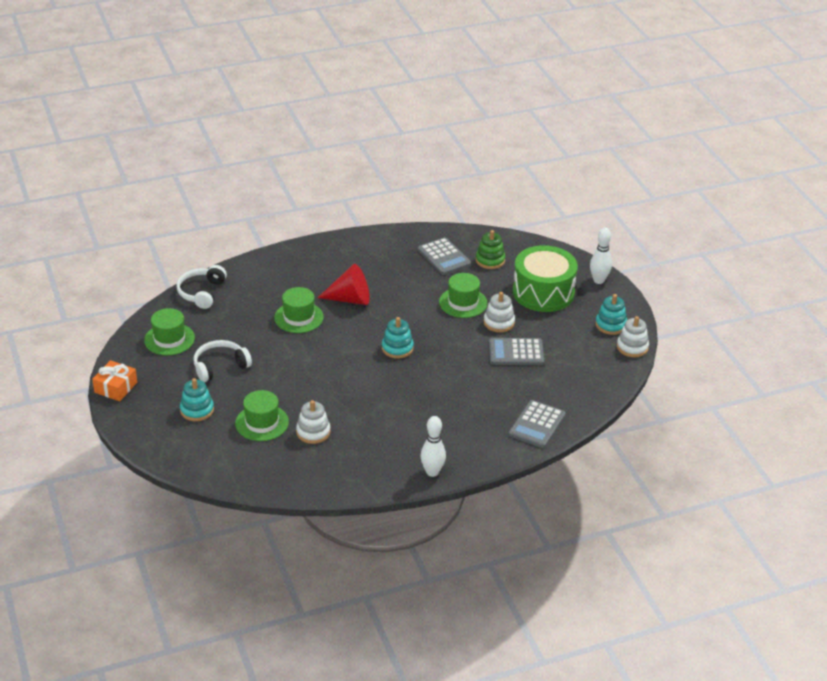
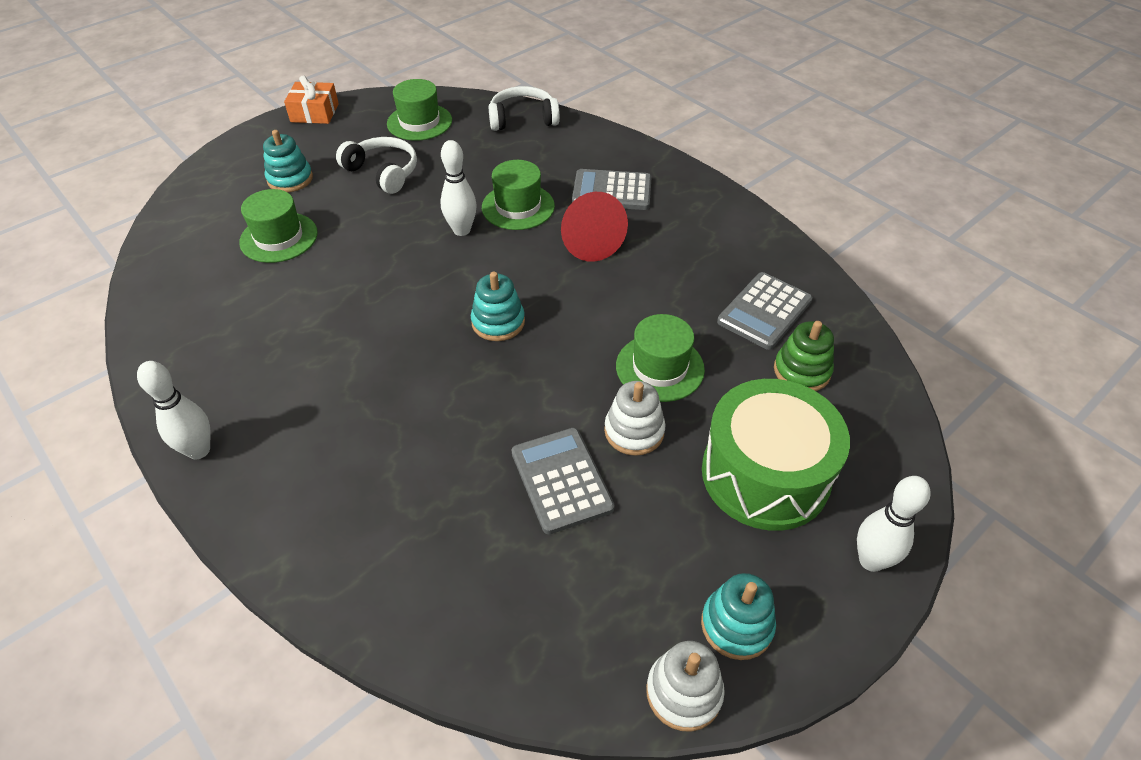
camera: 70 degrees right, 10 degrees up
(306, 345) = (461, 230): none -> white bowling pin
(313, 432) = (270, 289): white stacking toy -> none
(537, 425) = (360, 573): grey calculator -> grey calculator (612, 191)

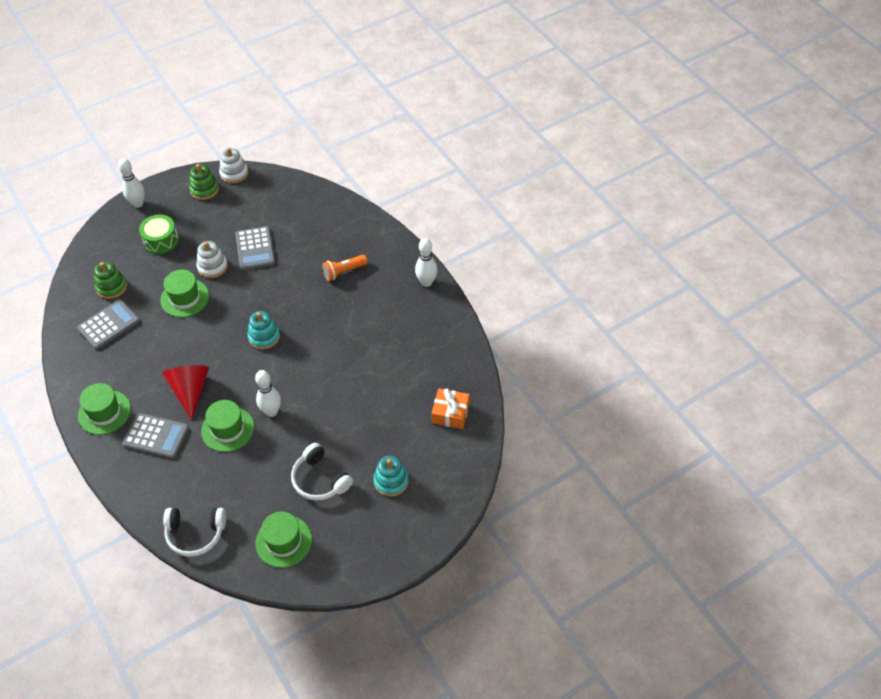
camera: 170 degrees left, 5 degrees up
(279, 237) = (396, 421): green hat -> green hat (104, 412)
(314, 113) = (373, 568): orange gift -> orange gift (450, 413)
(368, 452) = (344, 271): none -> orange flashlight
(736, 625) = (204, 189): turquoise stacking toy -> green stacking toy
(765, 474) = (161, 240): green drum -> green drum, size x0.58

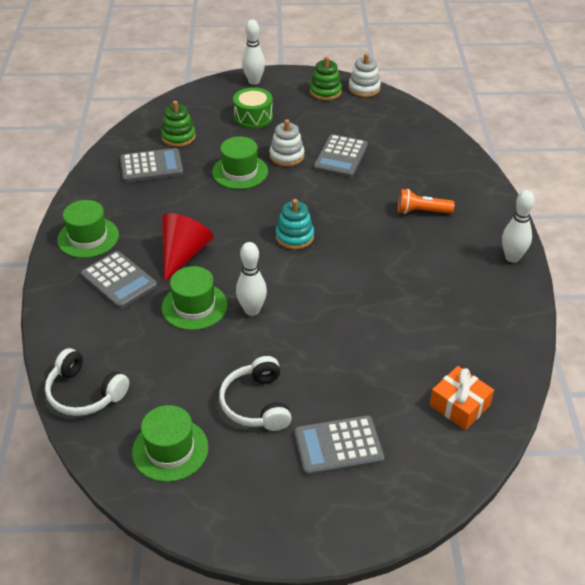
camera: 30 degrees right, 10 degrees down
(391, 481) = (338, 446): turquoise stacking toy -> grey calculator

